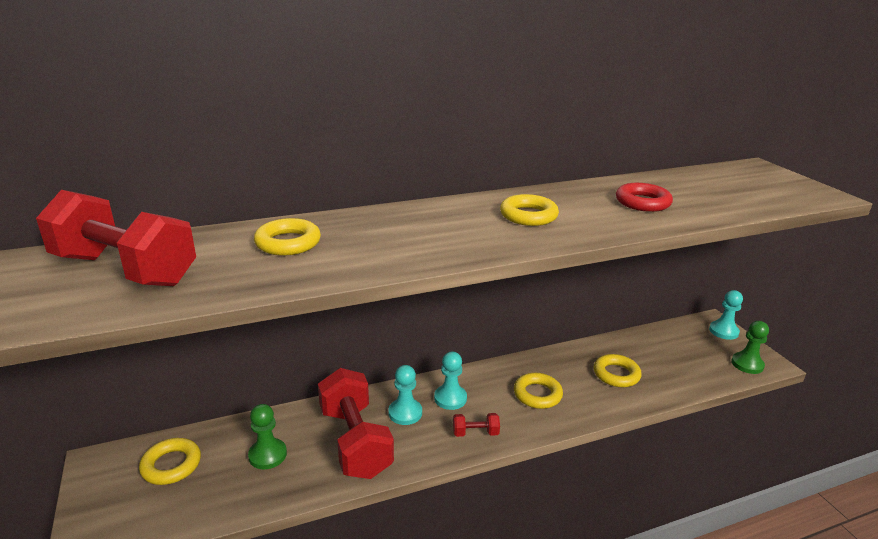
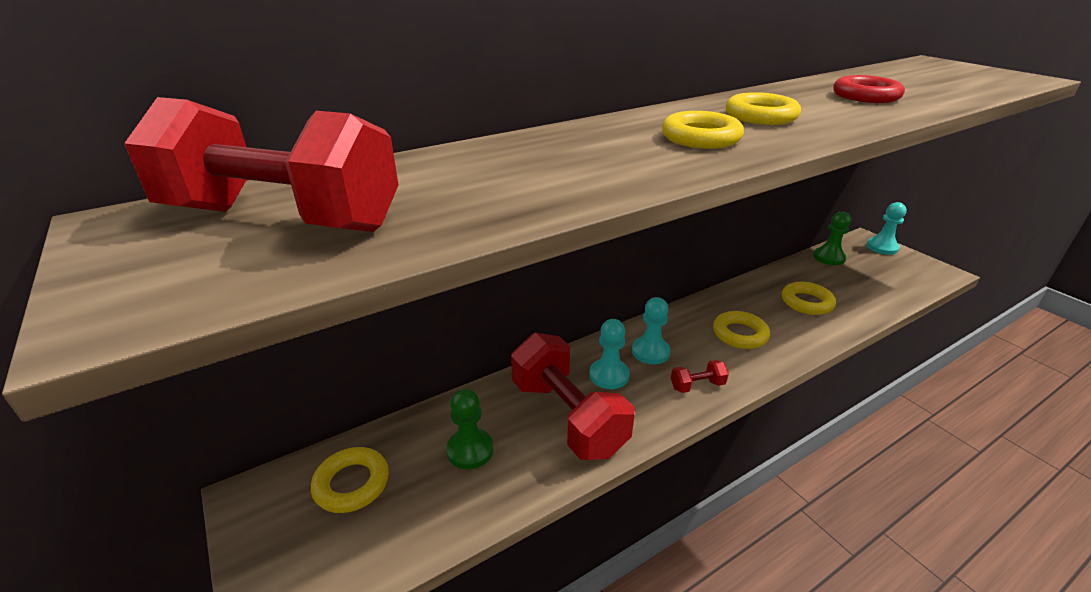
camera: 10 degrees left, 5 degrees up
(288, 243) = (497, 167): yellow ring -> yellow ring (700, 138)
(747, 364) = (923, 276): green pawn -> green pawn (829, 257)

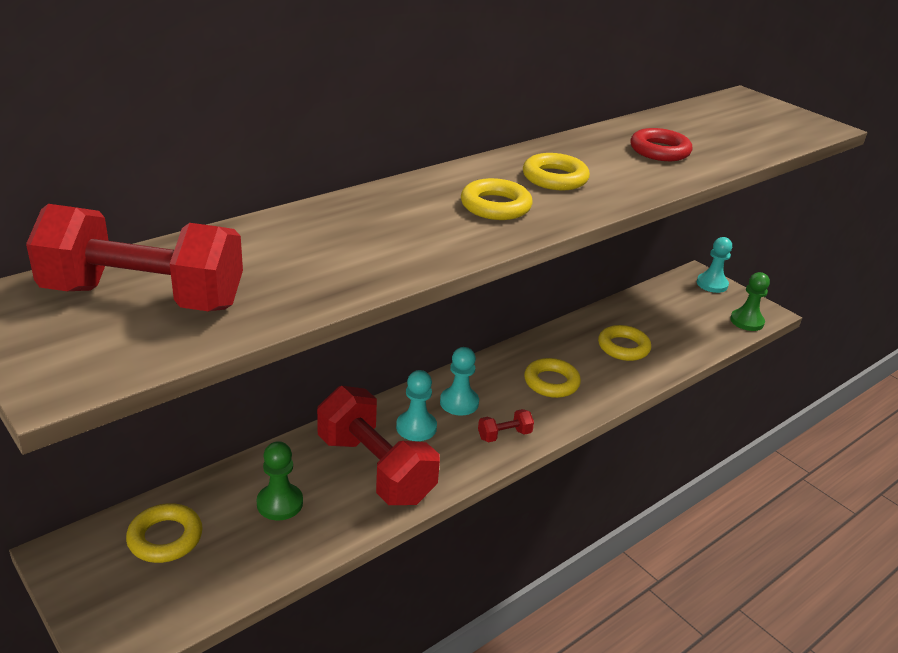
camera: 10 degrees left, 0 degrees up
(829, 257) = (654, 296): green pawn -> green pawn (747, 321)

